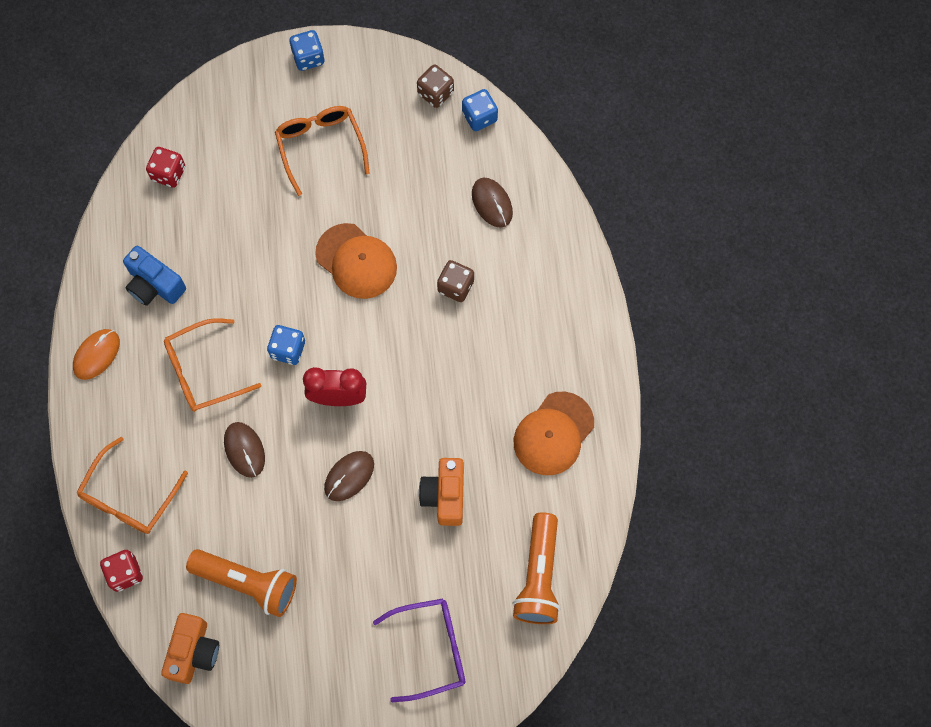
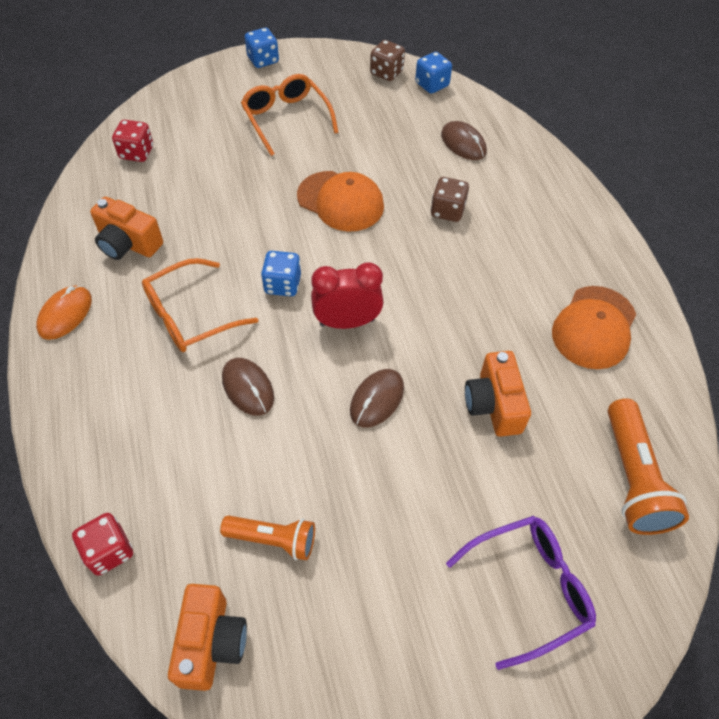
camera: 10 degrees left, 15 degrees down
(129, 497) = (110, 457): orange glasses -> none
(154, 285) = (128, 244): blue camera -> orange camera
(247, 583) = (273, 539): orange flashlight -> orange flashlight, size x0.65

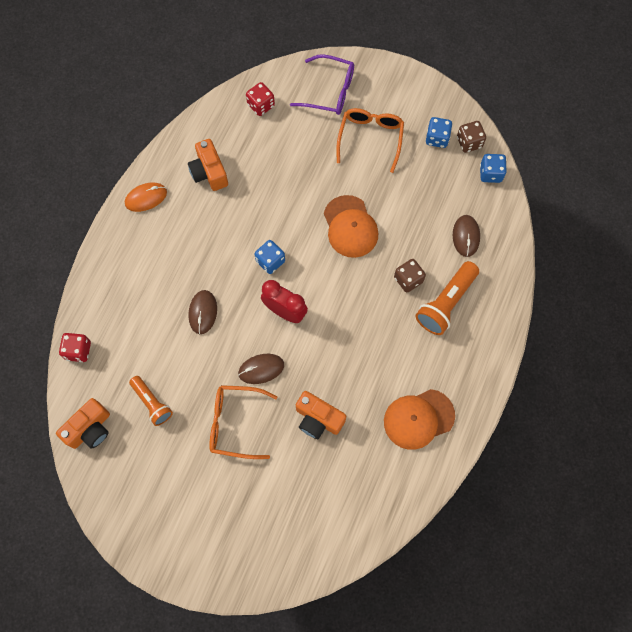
camera: 40 degrees right, 15 degrees up
(190, 315) = (207, 245): orange glasses -> orange glasses (235, 423)
(263, 60) = (396, 76): blue dice -> blue dice (437, 138)
(493, 405) = (318, 419): orange camera -> orange camera turned 90 degrees counterclockwise
(529, 588) = (247, 521): purple glasses -> purple glasses (330, 91)
(633, 478) = (351, 513): orange flashlight -> orange flashlight (446, 303)

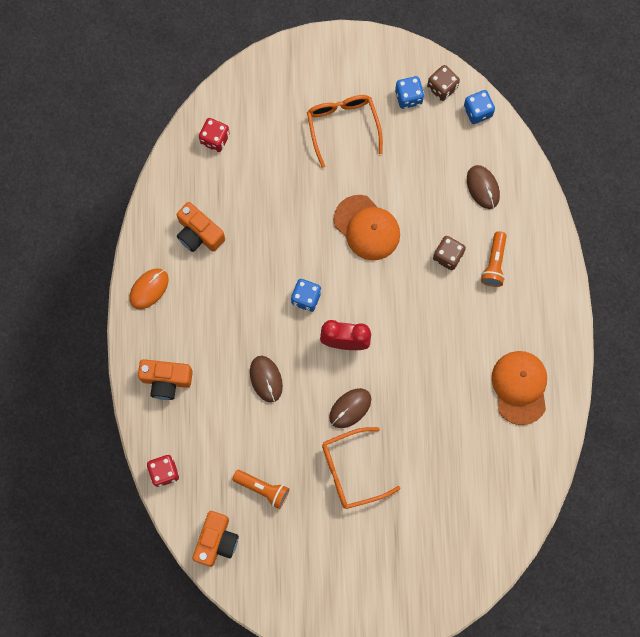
camera: 25 degrees left, 5 degrees up
(318, 419) = (427, 431): orange camera -> orange camera (166, 380)
(330, 91) = (278, 93): purple glasses -> none
(418, 419) = (520, 387): orange cap -> orange cap turned 135 degrees clockwise
(446, 303) = (494, 263): orange flashlight -> orange flashlight, size x0.65

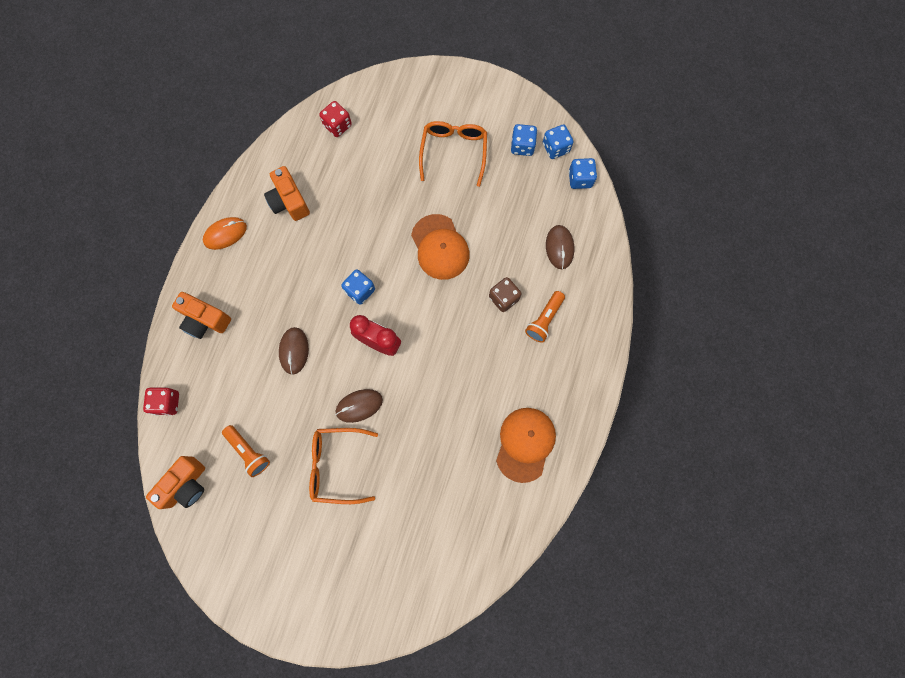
camera: 20 degrees right, 0 degrees up
(442, 87) = (555, 148): brown dice -> blue dice

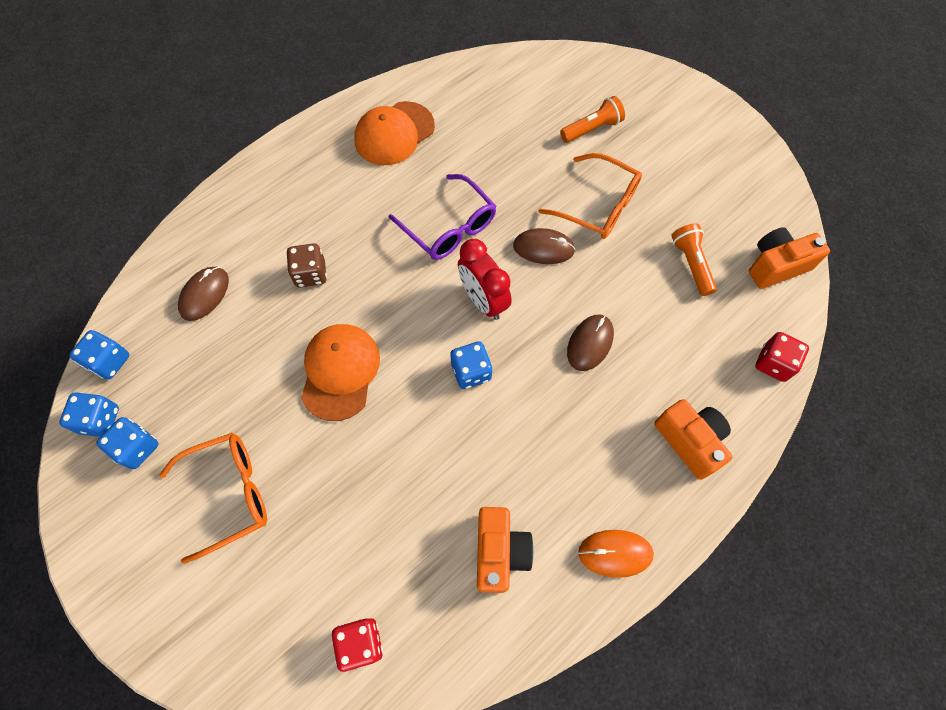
camera: 150 degrees left, 10 degrees down
(434, 385) = (449, 227): none -> purple glasses
(454, 152) = (229, 494): orange glasses -> orange glasses turned 150 degrees counterclockwise
(544, 320) = (285, 230): orange flashlight -> orange flashlight (592, 129)

